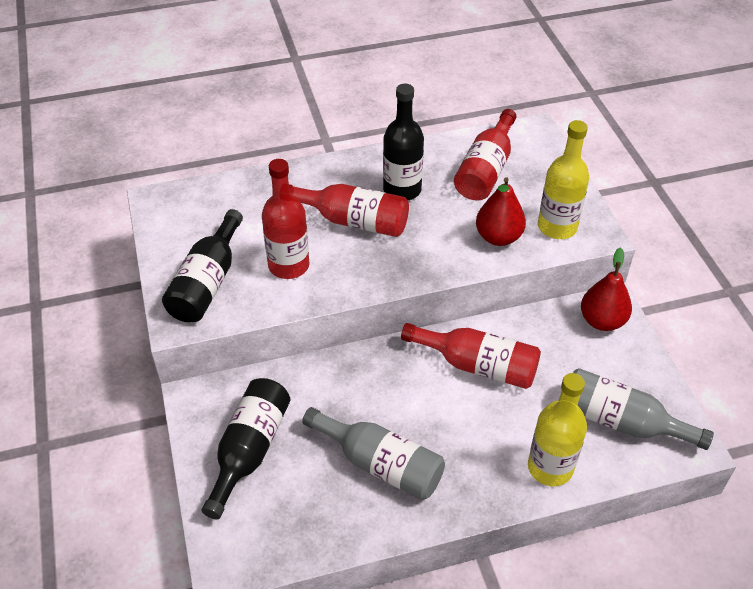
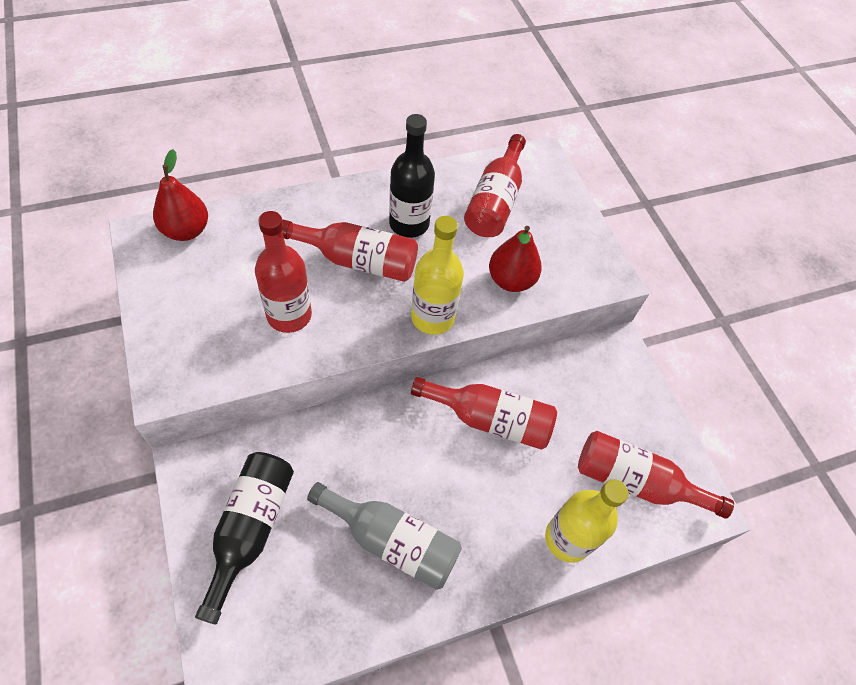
camera: 10 degrees left, 10 degrees up
(207, 283) = (199, 337): black bottle -> none
(557, 227) = (570, 268): yellow bottle -> yellow bottle (432, 317)
(602, 321) = (612, 365): red pear -> red pear (186, 230)
(620, 421) = (635, 482): grey bottle -> red bottle

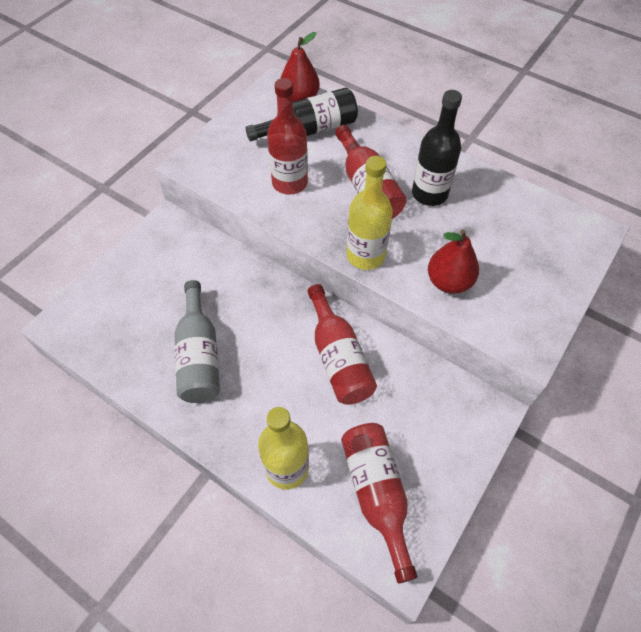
camera: 60 degrees right, 0 degrees up
(250, 528) = (151, 276): black bottle -> black bottle (310, 130)
(495, 201) = (511, 228): red bottle -> none

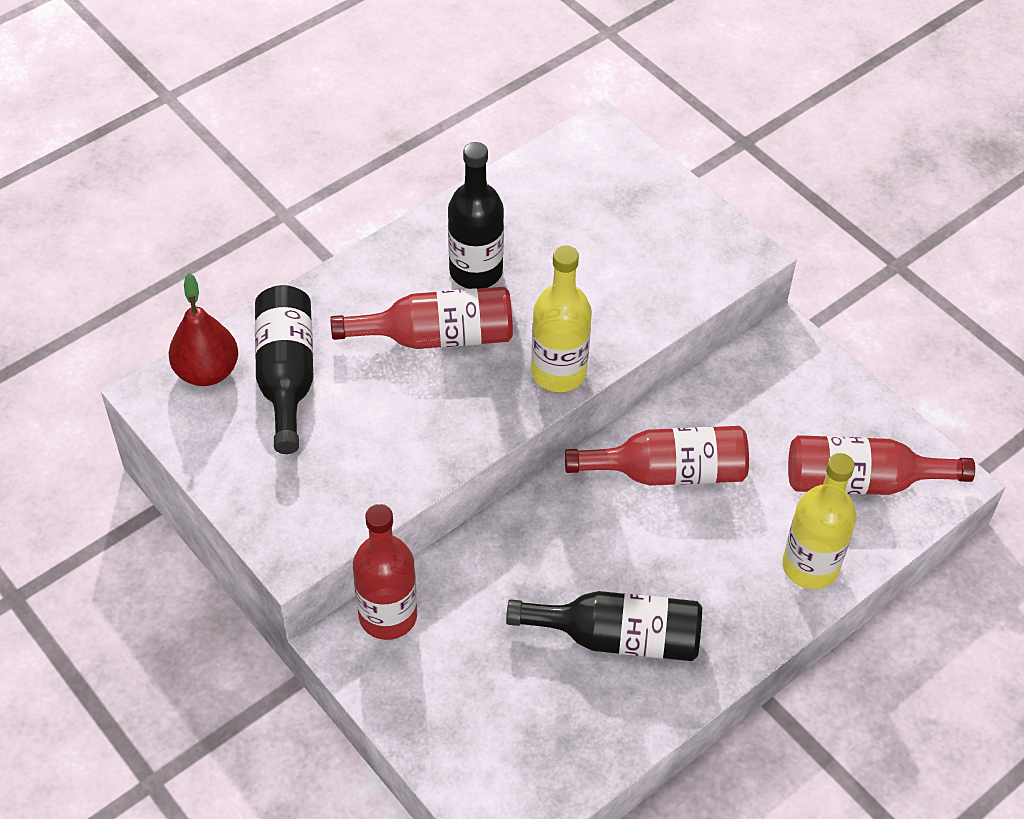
camera: 75 degrees left, 5 degrees down
(199, 355) = (618, 637): grey bottle -> black bottle
(290, 183) = (390, 427): red bottle -> red bottle (388, 616)
(449, 282) = (629, 298): red pear -> none

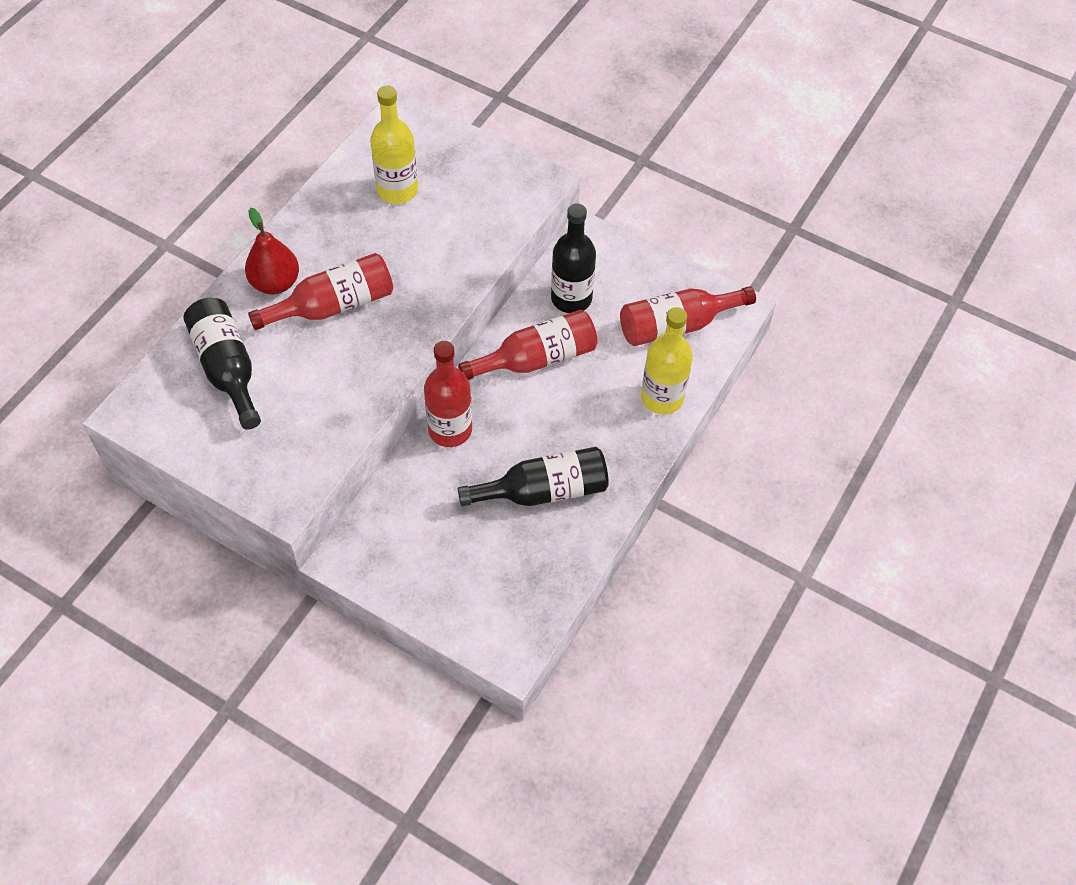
camera: 20 degrees left, 5 degrees up
(207, 371) = (162, 383): red pear -> red pear (275, 283)
(388, 616) = (368, 527): red bottle -> red bottle (450, 430)
(476, 271) = (344, 247): black bottle -> black bottle (571, 298)
(558, 372) = (436, 307): yellow bottle -> yellow bottle (397, 190)

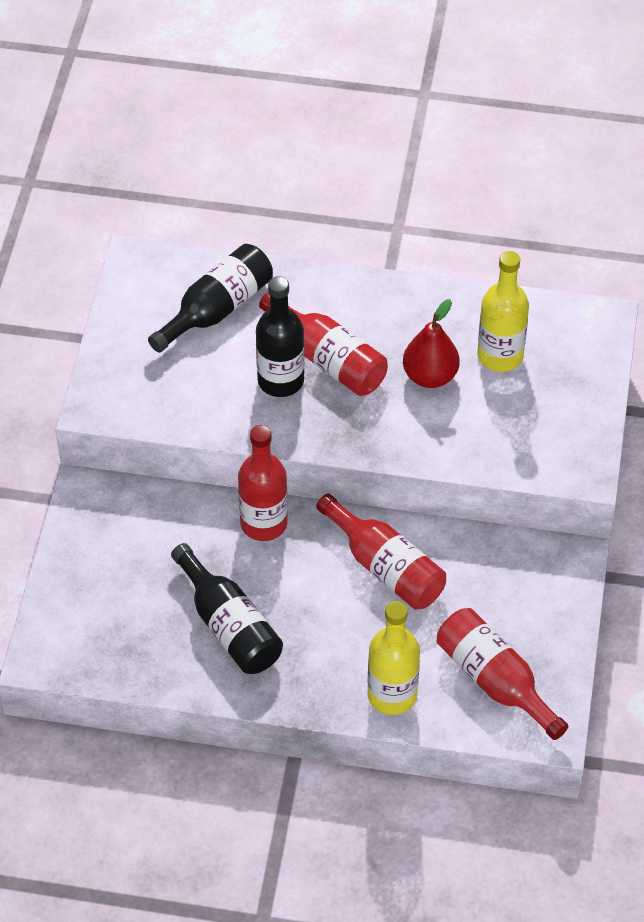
camera: 70 degrees right, 5 degrees down
(275, 283) = (332, 305): red pear -> red pear (430, 376)
(571, 298) = (479, 572): black bottle -> black bottle (280, 380)

